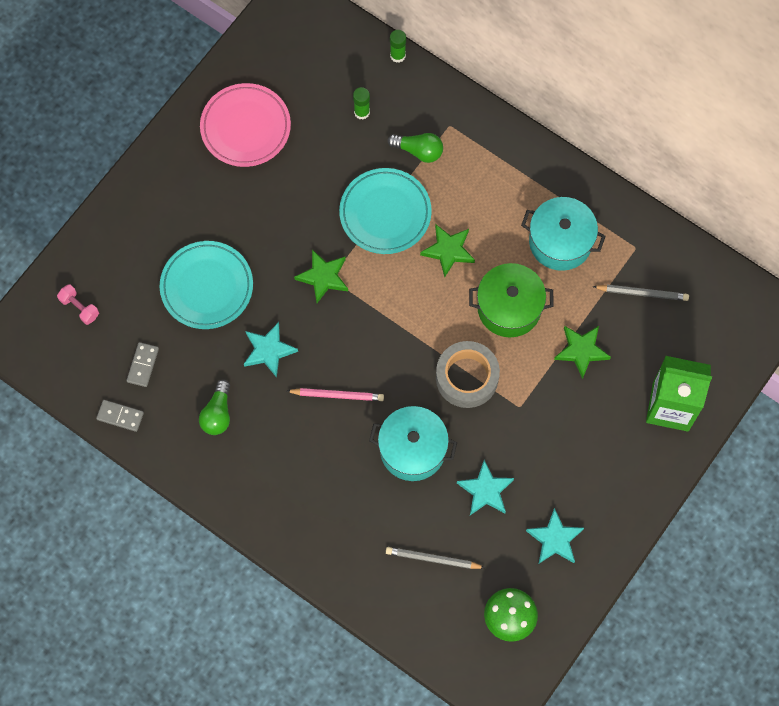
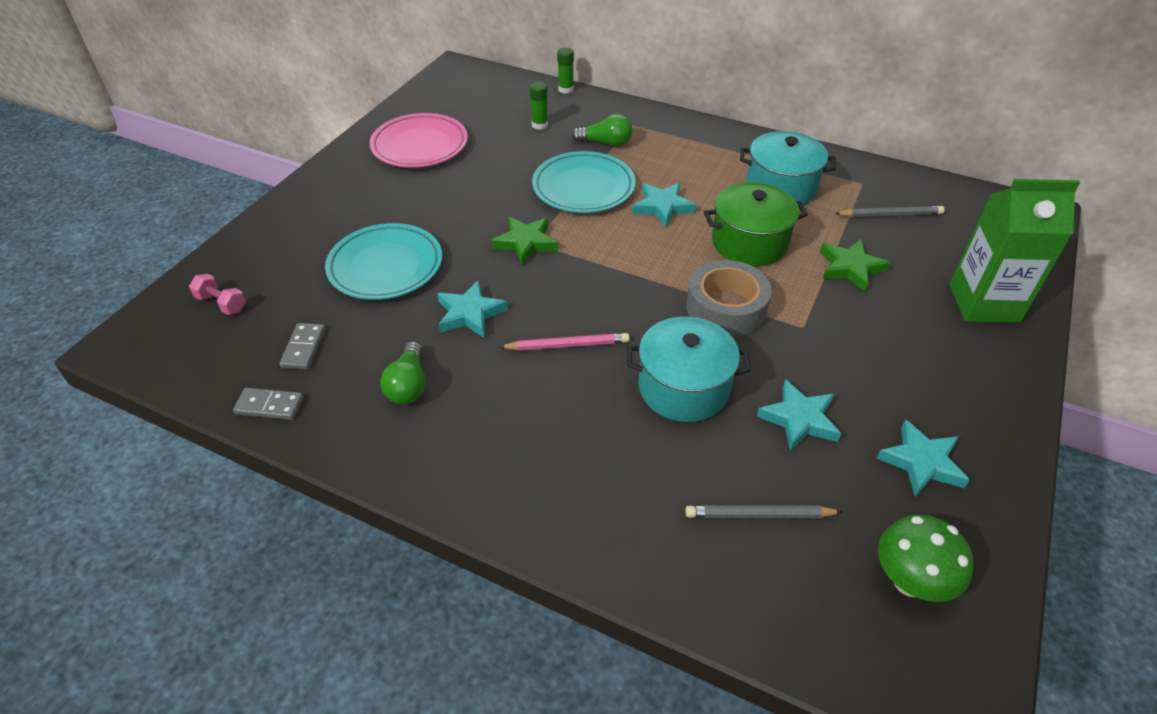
camera: 10 degrees left, 25 degrees down
(448, 251) = (662, 207): green star -> turquoise star

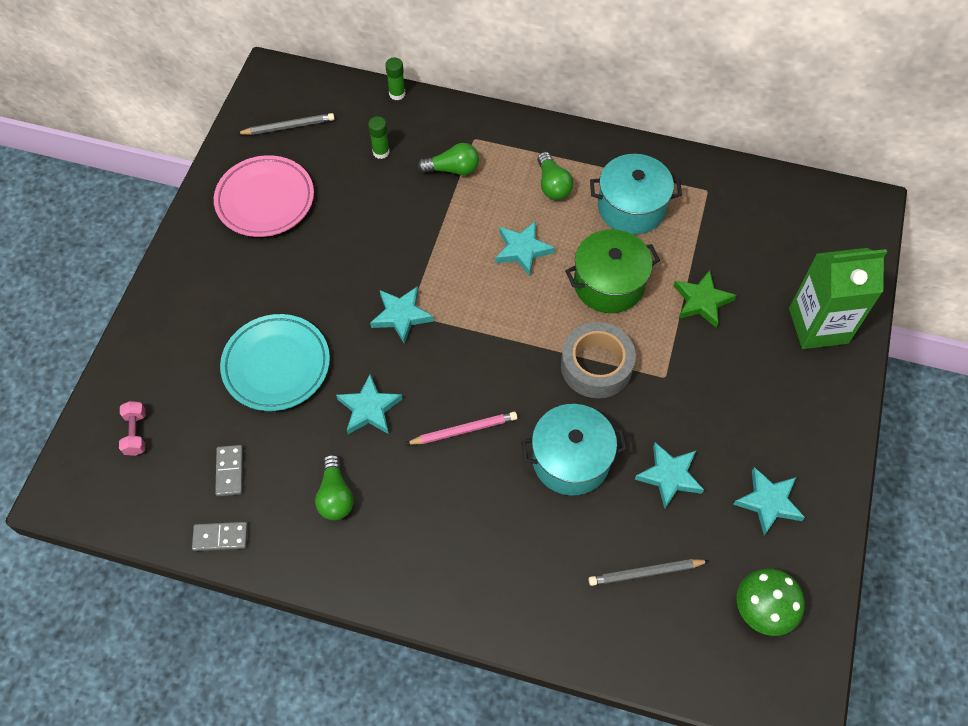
camera: 10 degrees left, 15 degrees up
(221, 303) = (136, 433): pink dumbbell -> pink dumbbell turned 60 degrees clockwise
(525, 243) = (401, 316): green star -> turquoise star
(583, 188) = (442, 235): turquoise plate -> none
(702, 163) = (552, 185): none -> green light bulb
(890, 215) = (735, 229): grey pencil -> grey pencil (288, 127)

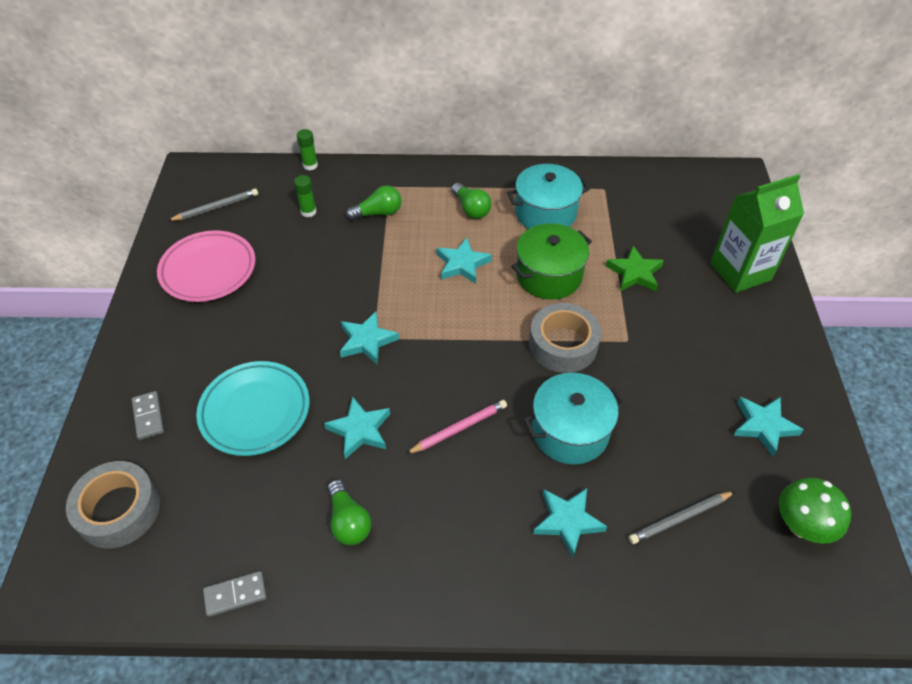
camera: 15 degrees left, 10 degrees down
(136, 433) = (119, 510): pink dumbbell -> grey tape
(229, 471) = (230, 524): grey domino -> grey domino (148, 416)
(669, 476) = (666, 424): turquoise star -> turquoise star (567, 521)

